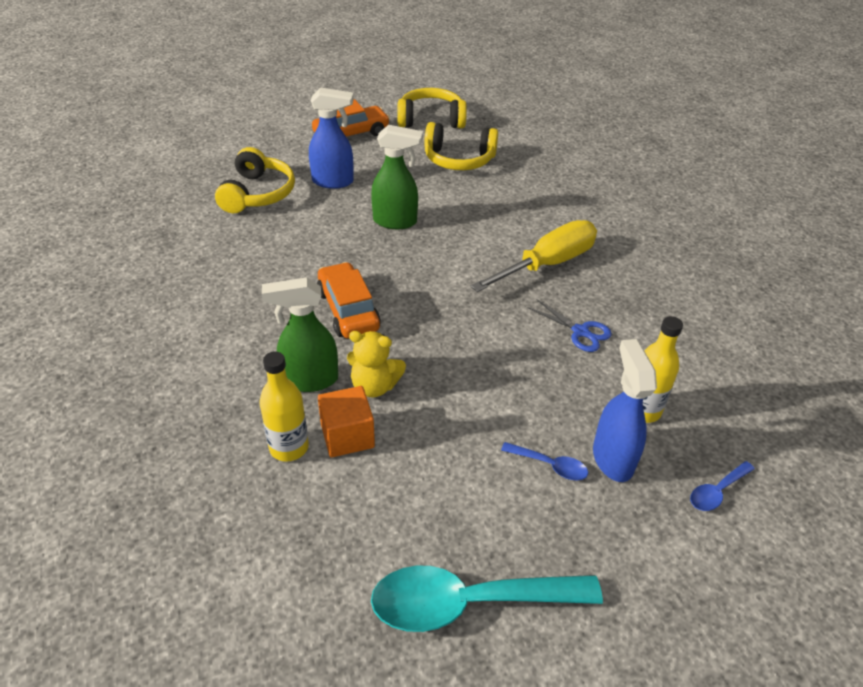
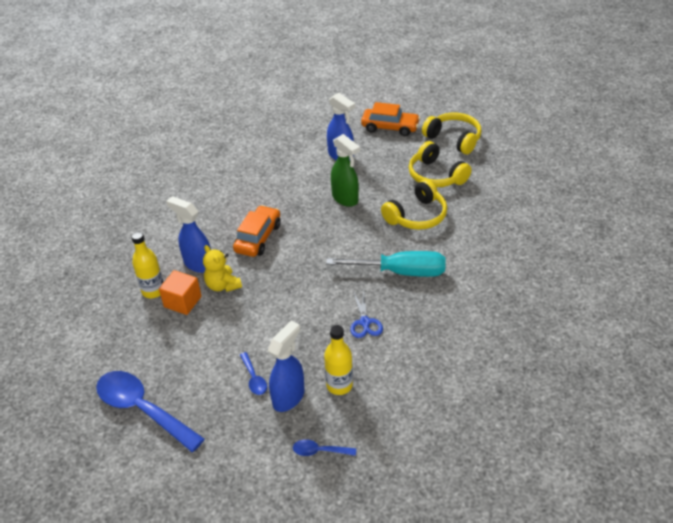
camera: 45 degrees right, 0 degrees up
(257, 194) = (291, 144): yellow headphones -> yellow headphones (416, 216)
(309, 380) = (198, 264): green spray bottle -> blue spray bottle
(468, 603) = (142, 409): turquoise spoon -> blue spoon
(547, 264) = (400, 272): yellow screwdriver -> turquoise screwdriver

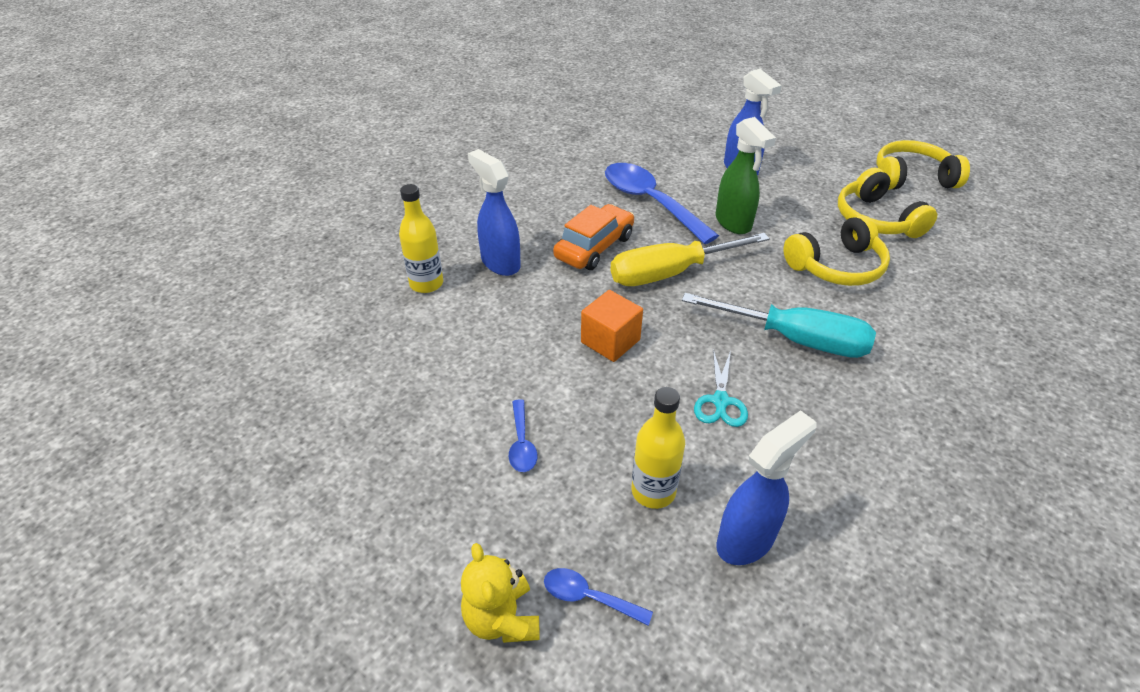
camera: 15 degrees right, 0 degrees up
(142, 409) = (341, 445): blue spoon -> blue spoon (650, 202)
(183, 302) = (460, 307): orange cube -> orange cube (610, 341)
(223, 285) = (523, 298): yellow teddy bear -> yellow teddy bear (502, 618)
(289, 397) = (566, 488): blue spray bottle -> blue spray bottle (746, 539)
(313, 245) = (671, 273): none -> yellow screwdriver
(365, 322) = (720, 401): blue scissors -> turquoise scissors
(390, 127) = (819, 148): orange car -> none
(453, 139) = (911, 178): yellow headphones -> yellow headphones turned 60 degrees counterclockwise

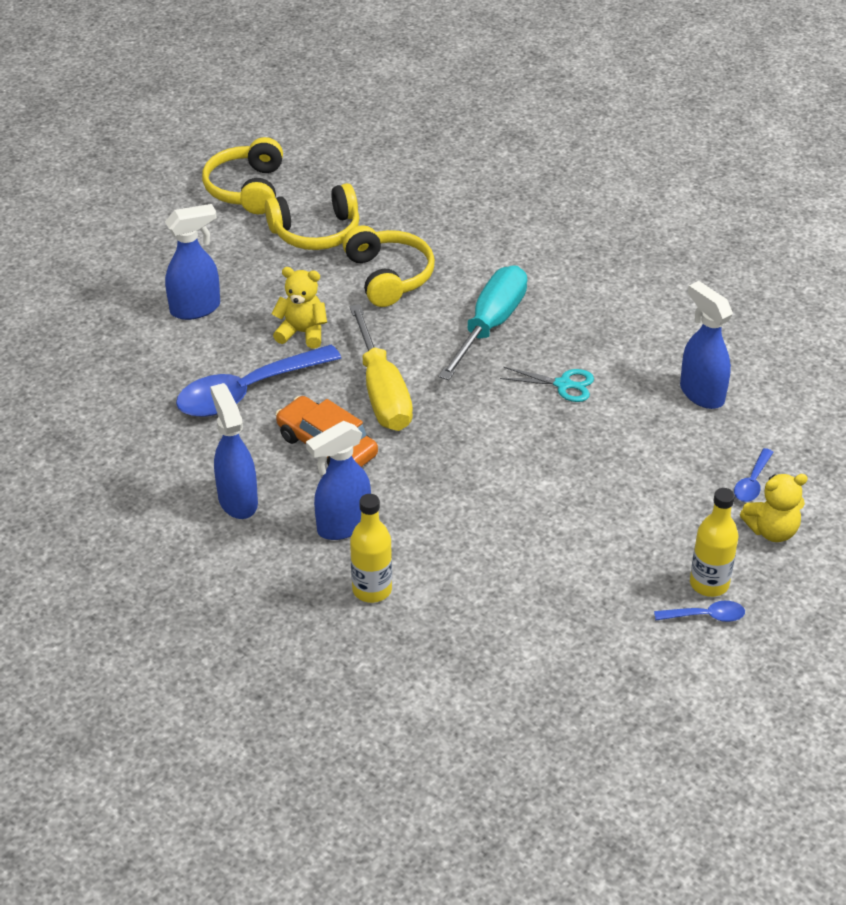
camera: 85 degrees left, 0 degrees up
(522, 443) = (607, 515): blue spoon -> blue spoon (706, 616)
(526, 209) = (237, 500): none -> blue spray bottle
(610, 341) = (481, 446): orange cube -> none
(653, 491) = (658, 437): yellow bottle -> yellow bottle (709, 584)
(733, 223) = (302, 332): green spray bottle -> yellow teddy bear

